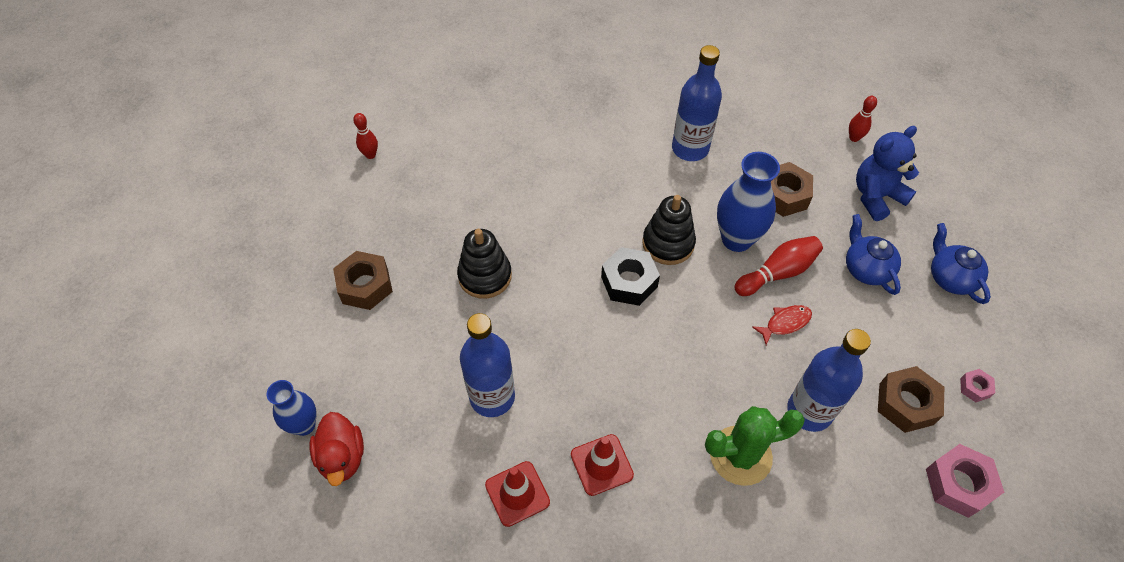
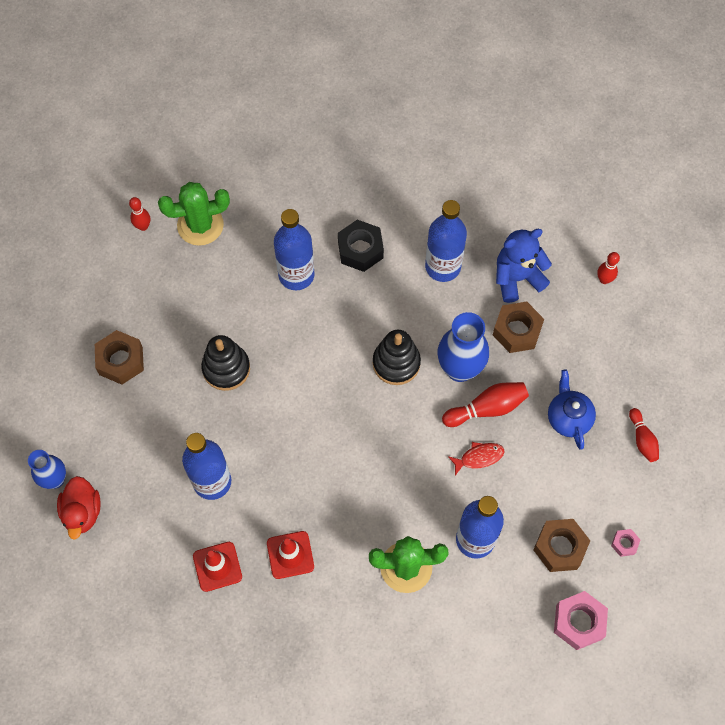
camera: 10 degrees right, 10 degrees up
(431, 146) = (200, 225): none -> green cactus
(541, 177) = (296, 275): none -> blue bottle
(629, 282) = (352, 395): black nut -> black nut (360, 250)
(876, 196) = (603, 346): blue teddy bear -> blue teddy bear (517, 278)
(950, 278) = (642, 439): blue teapot -> red bowling pin

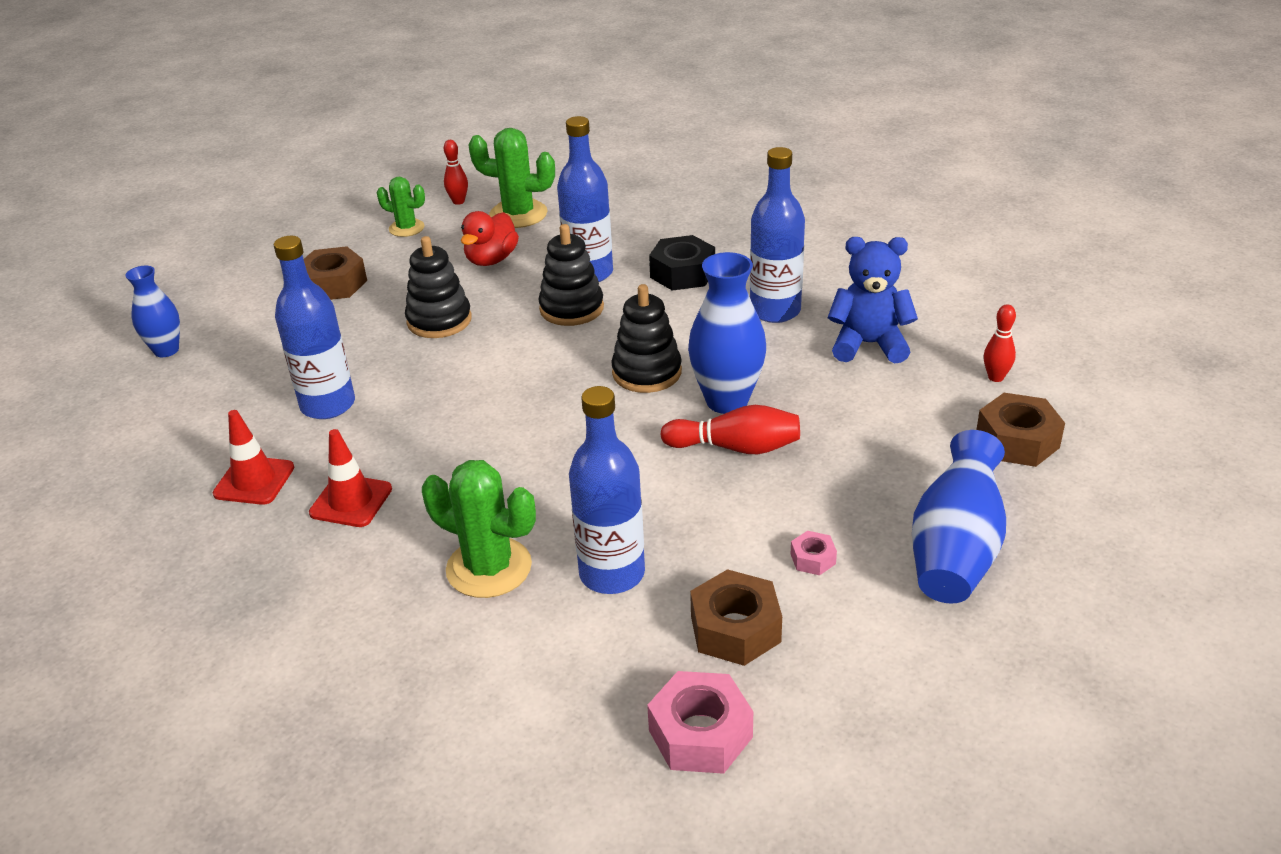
camera: 30 degrees right, 30 degrees down
(82, 512) = (163, 384): red duck -> red duck (491, 260)
(126, 275) = (406, 228): none -> green cactus
(308, 318) = (571, 308): none -> black stacking toy
(479, 457) = (686, 491): red fish -> none
(517, 331) = (834, 389): brown nut -> brown nut (1017, 441)
(568, 418) = (850, 492): blue teapot -> none
(624, 544) = (846, 663): pink nut -> pink nut (813, 559)
(642, 439) = (955, 551): red bowling pin -> blue vase

